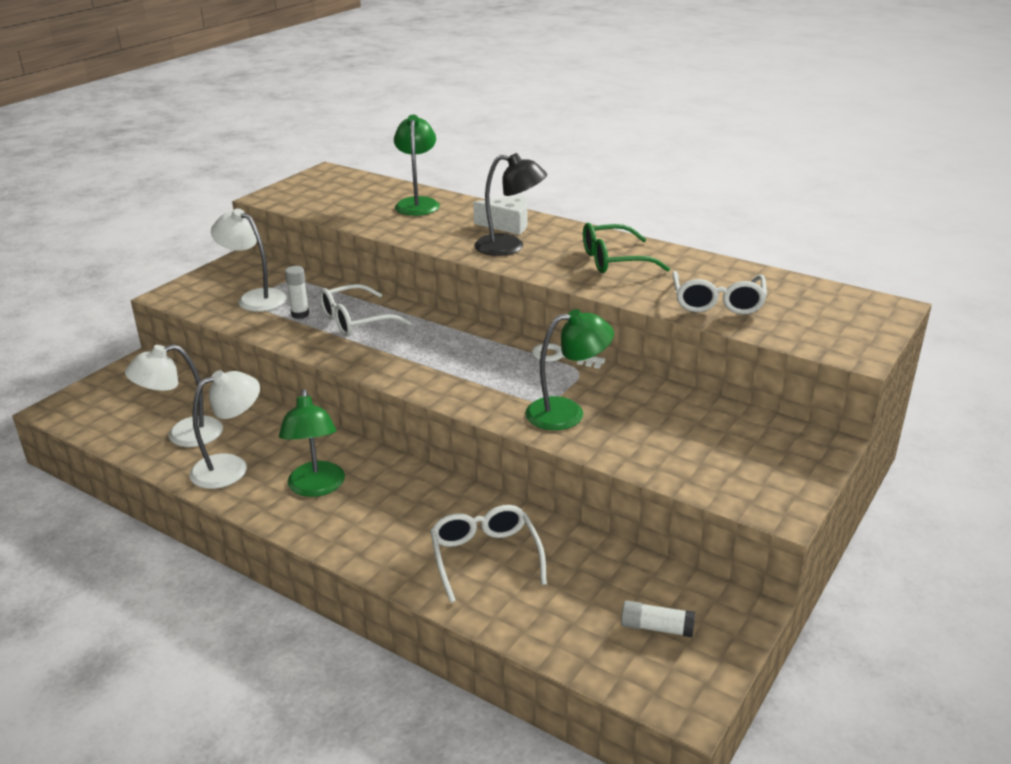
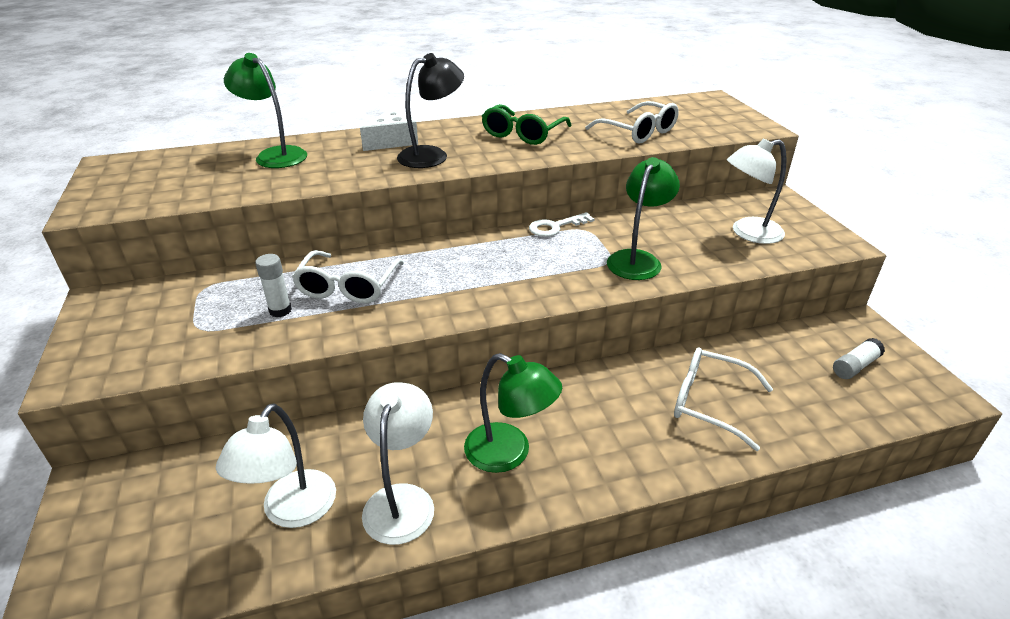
camera: 50 degrees left, 5 degrees up
(255, 298) = (196, 323): white lamp -> white lamp (748, 233)

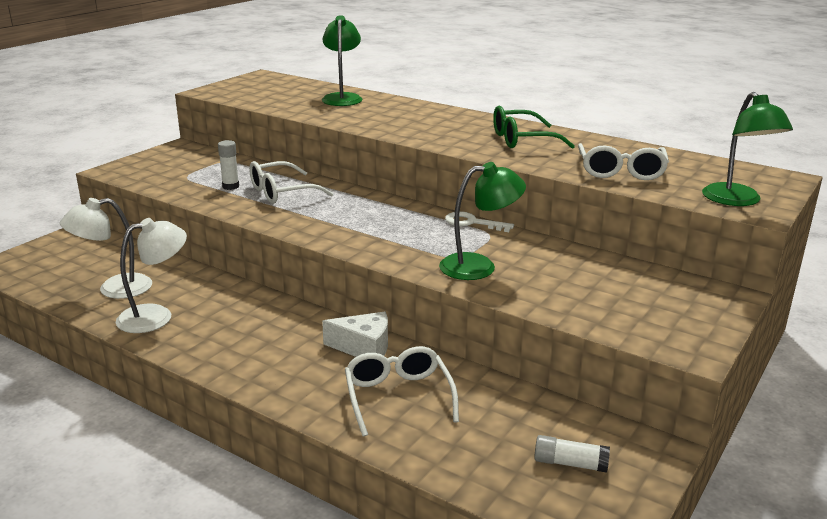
camera: 50 degrees right, 10 degrees down
(393, 141) = (424, 114): white cheese -> white cheese (364, 347)
(432, 155) = (426, 129): black lamp -> none
(509, 453) = (236, 334): green lamp -> green lamp (737, 201)
(748, 233) = (619, 299): white lamp -> none

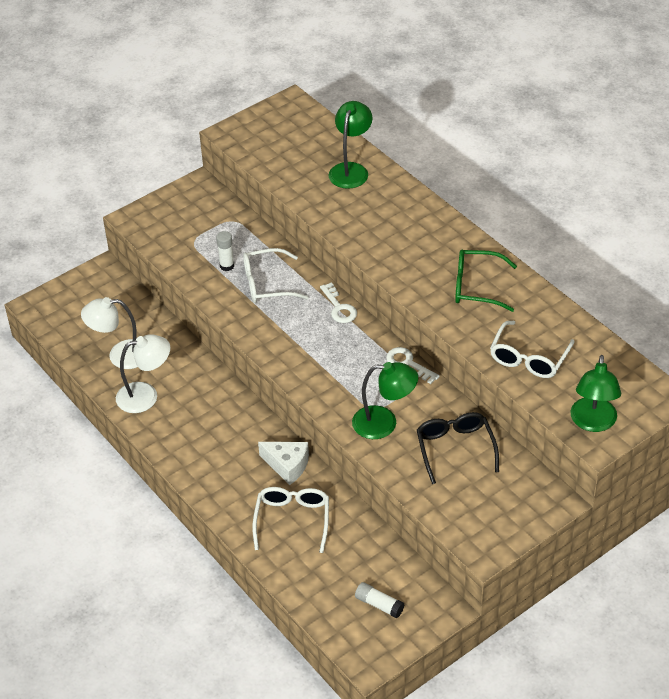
camera: 20 degrees right, 20 degrees up
(370, 197) = (339, 307): none -> white key
(577, 273) = (455, 449): none -> black glasses

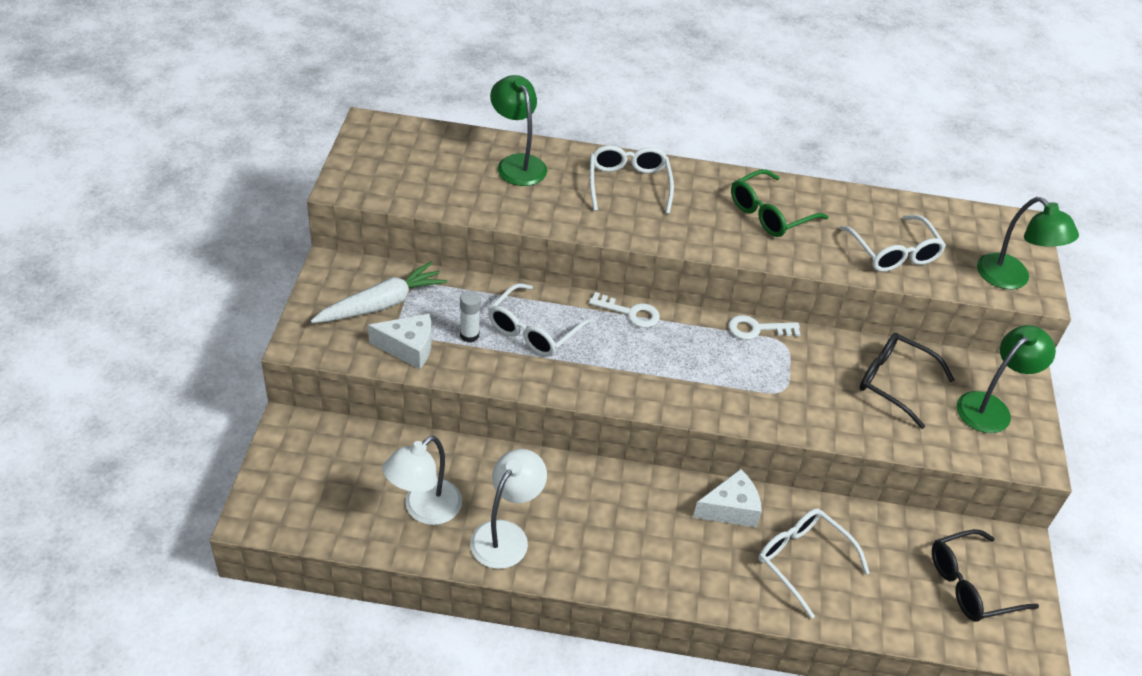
camera: 50 degrees left, 0 degrees up
(185, 253) = (408, 348): none -> white cheese
(200, 221) = (381, 304): none -> white carrot
(379, 604) = (971, 584): white glue stick -> black glasses
(384, 423) = (811, 399): green lamp -> green lamp (990, 407)
(405, 219) = (628, 184): none -> white glasses

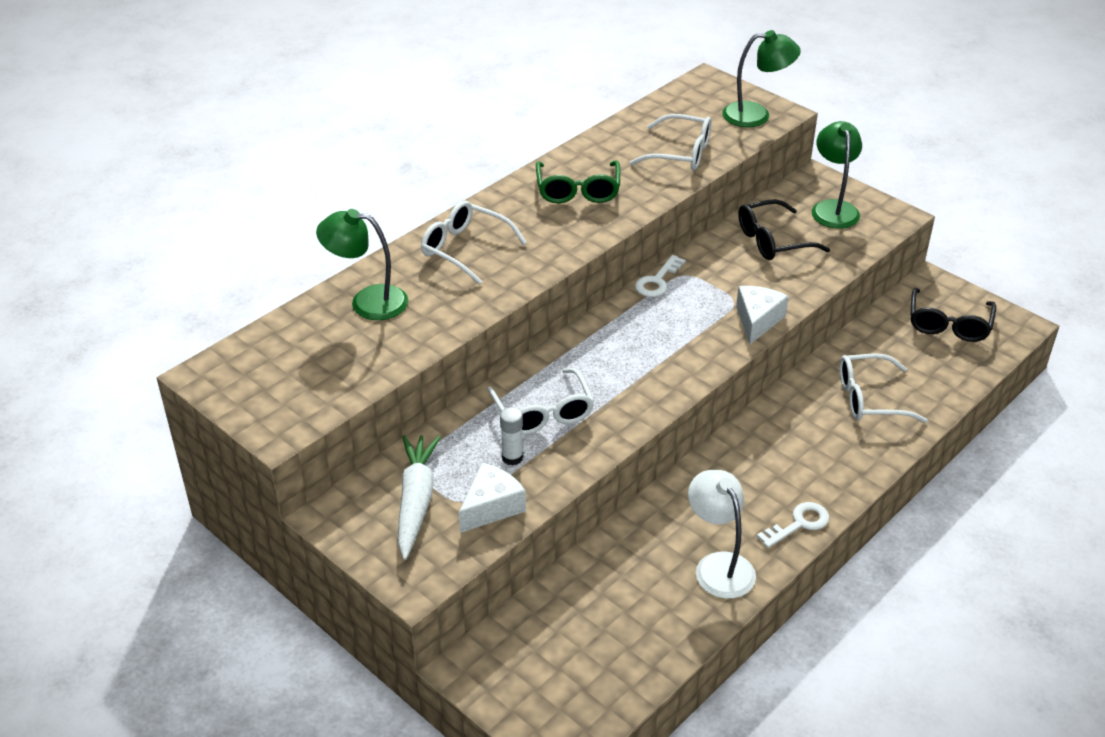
camera: 50 degrees left, 5 degrees down
(424, 510) = (649, 610): white lamp -> none
(630, 313) = (575, 343): white key -> white key (799, 524)
(730, 509) = (791, 412): white cheese -> white cheese (757, 320)

